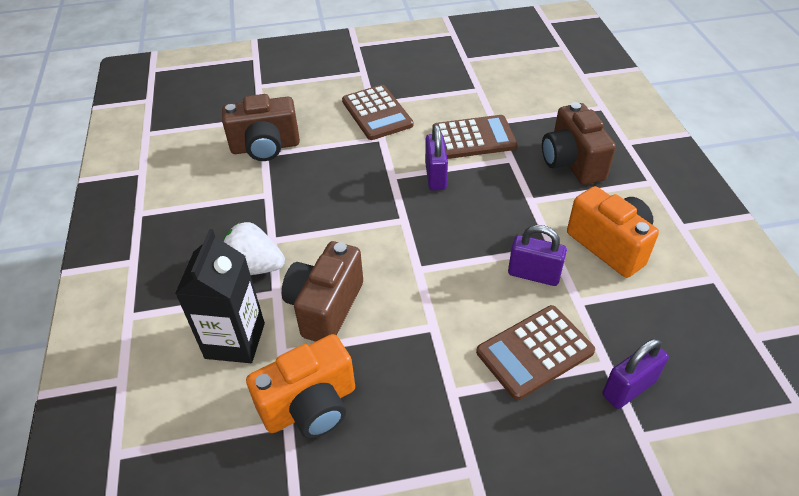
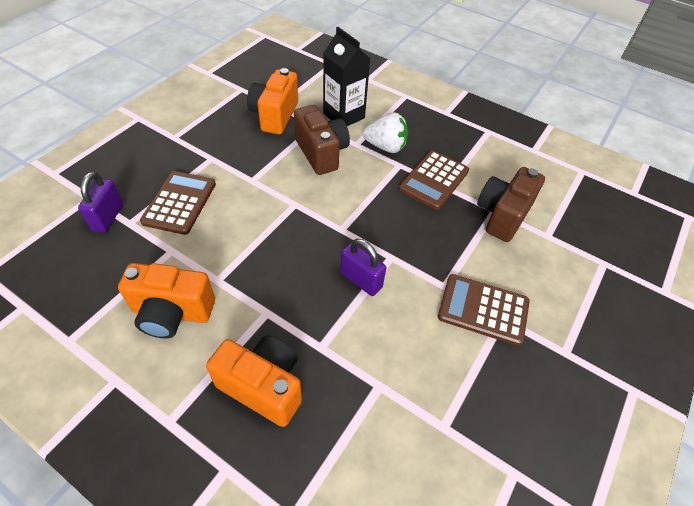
camera: 130 degrees right, 5 degrees up
(254, 267) = (385, 146): white strawberry -> white strawberry turned 45 degrees clockwise
(473, 138) = (375, 346): brown calculator -> brown calculator (433, 180)
(533, 274) = (216, 249): purple padlock -> none
(571, 162) = (263, 386): brown camera -> orange camera

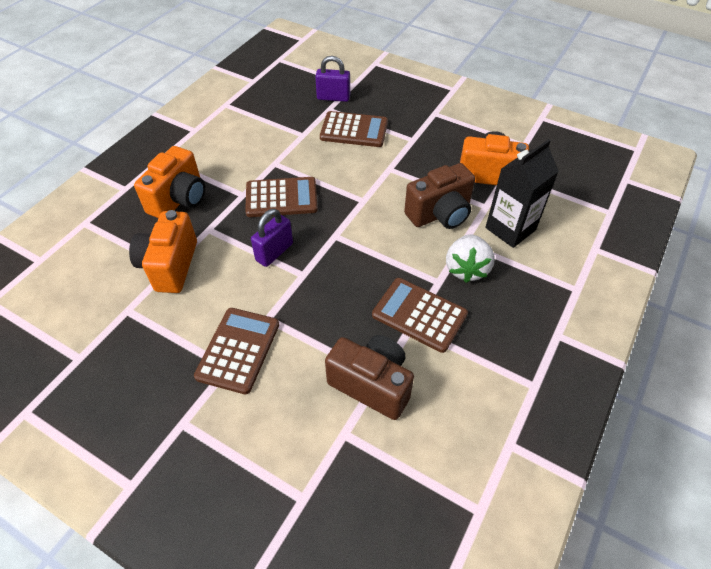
camera: 90 degrees right, 0 degrees up
(172, 313) = (244, 145): orange camera -> orange camera (170, 266)
(280, 273) = (281, 198): none -> brown calculator

